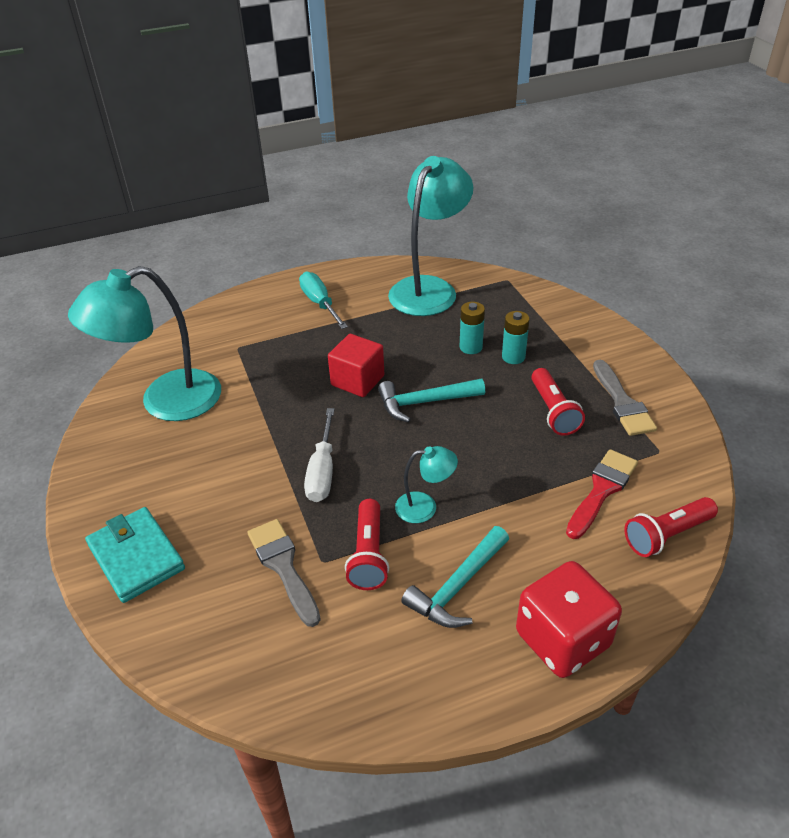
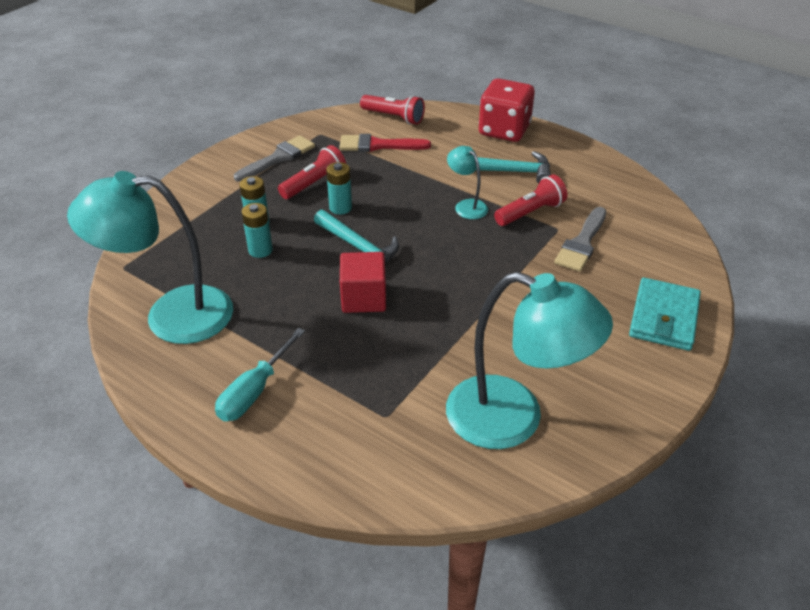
camera: 125 degrees left, 0 degrees up
(322, 471) = (486, 267): white screwdriver -> none
(496, 414) = (340, 208): none -> turquoise battery

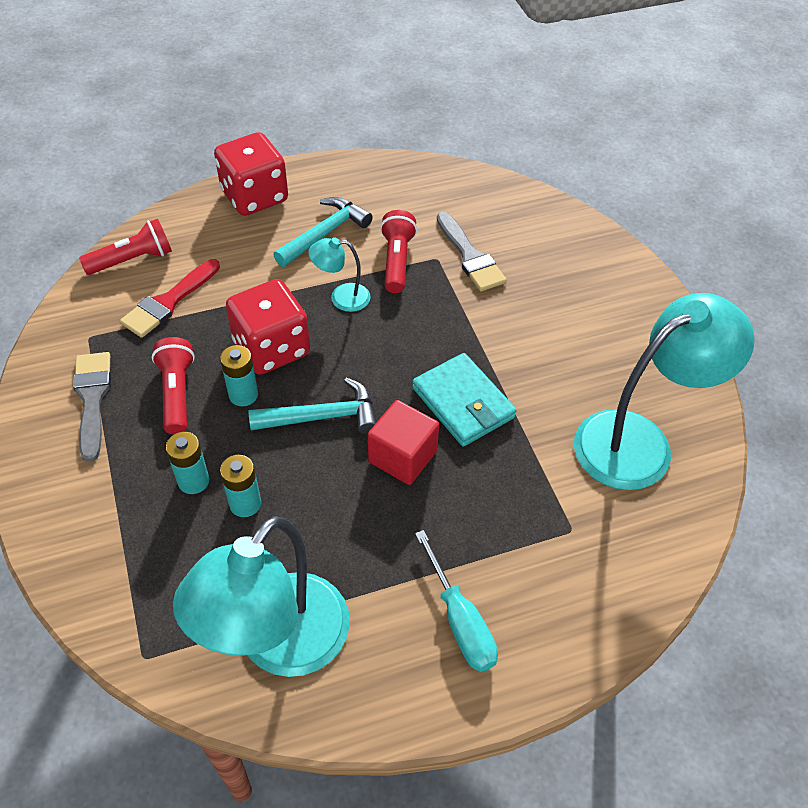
camera: 55 degrees left, 10 degrees up
(389, 200) = (271, 348): none -> red dice
(663, 317) = (601, 272): turquoise wallet -> turquoise wallet (463, 403)

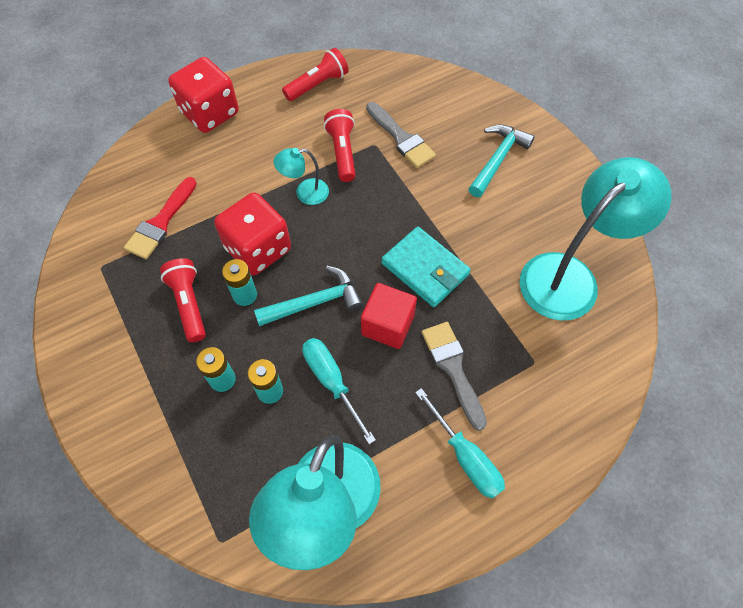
camera: 10 degrees left, 10 degrees up
(92, 399) = (118, 322): grey brush -> grey brush (453, 368)
(133, 260) = (120, 189): red flashlight -> red flashlight (318, 85)
(320, 507) = (332, 382): none -> turquoise screwdriver
(325, 234) = (277, 137): turquoise hammer -> turquoise hammer (498, 159)

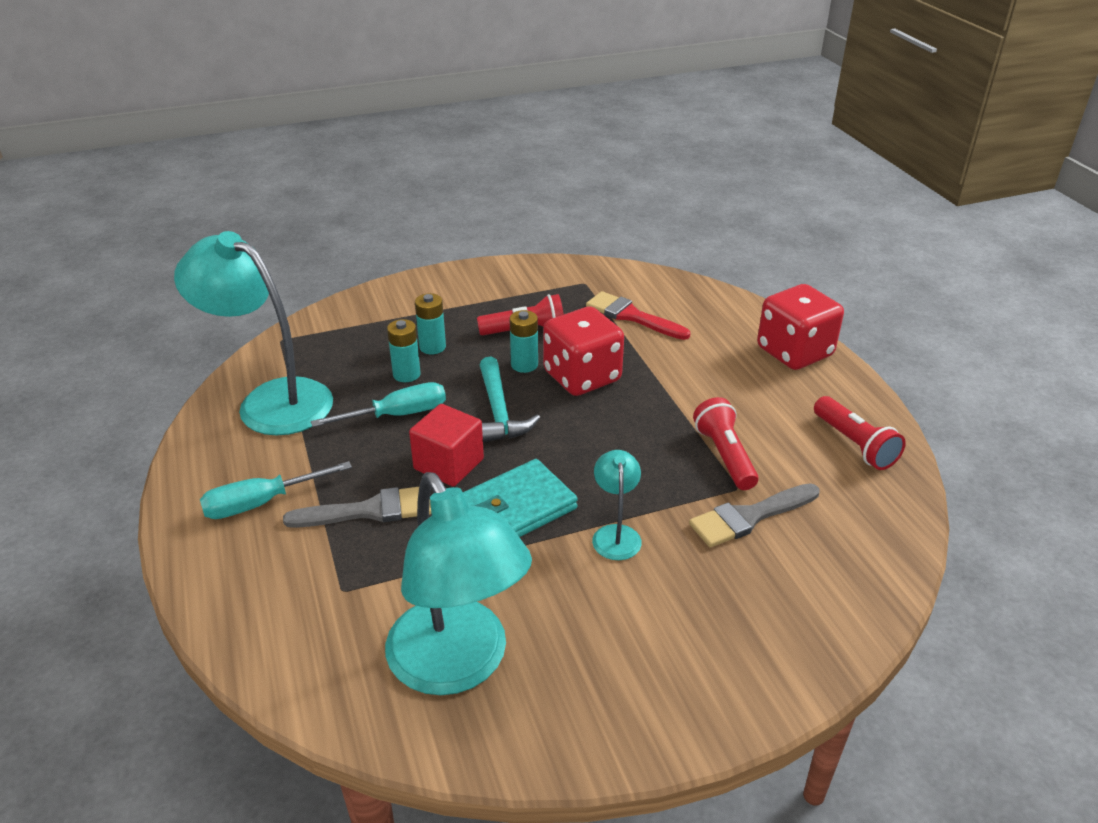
camera: 100 degrees right, 25 degrees down
(305, 193) = (658, 417): turquoise lamp -> turquoise lamp (615, 534)
(342, 152) = (724, 455): red flashlight -> red flashlight turned 105 degrees counterclockwise
(498, 159) = (700, 624): turquoise hammer -> none

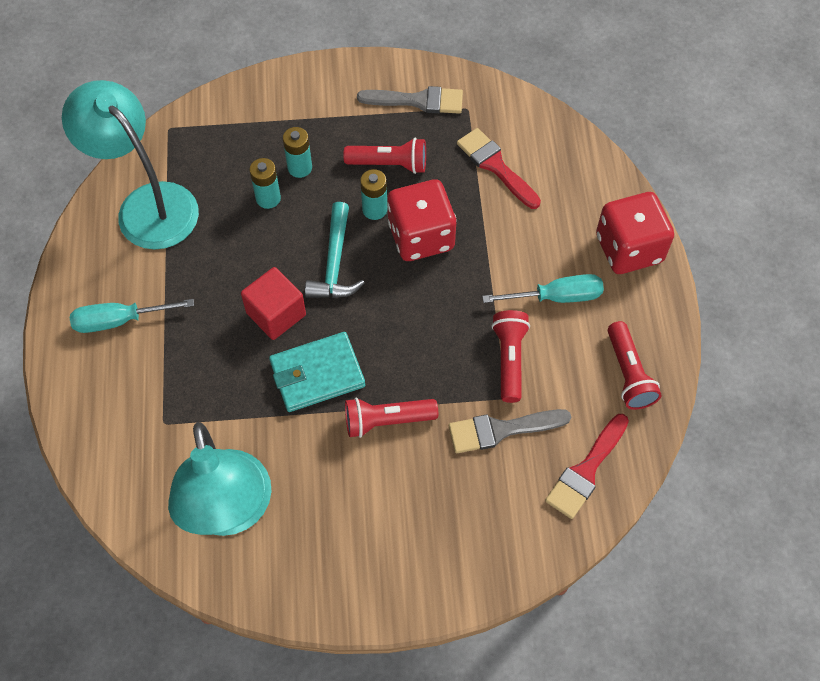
camera: 15 degrees right, 25 degrees up
(369, 511) = (201, 349): grey brush -> grey brush (418, 101)
(397, 415) = (248, 247): turquoise screwdriver -> turquoise screwdriver (556, 297)
(615, 534) = (386, 420): turquoise lamp -> red flashlight
(862, 534) = (586, 470): none -> red brush

